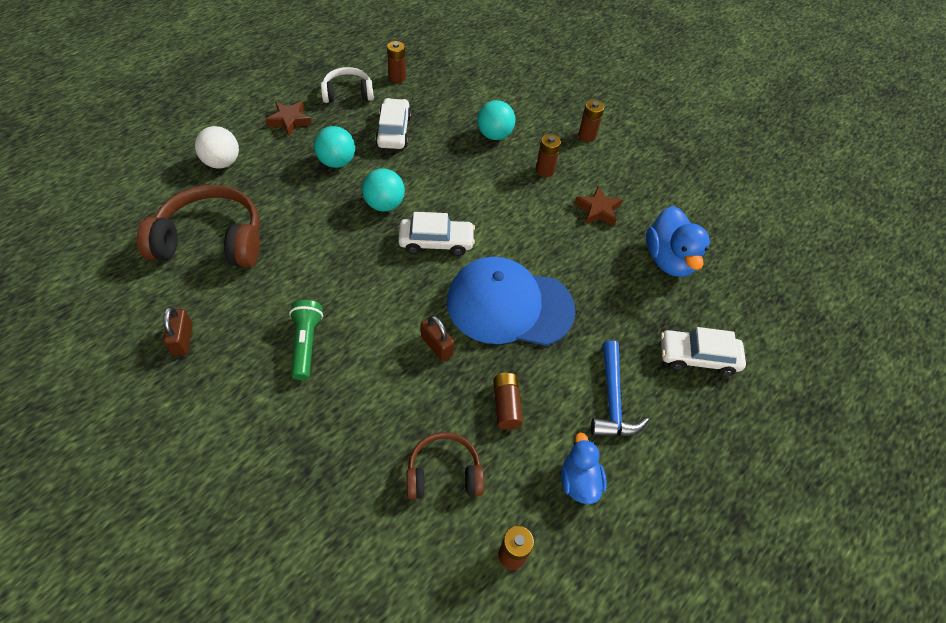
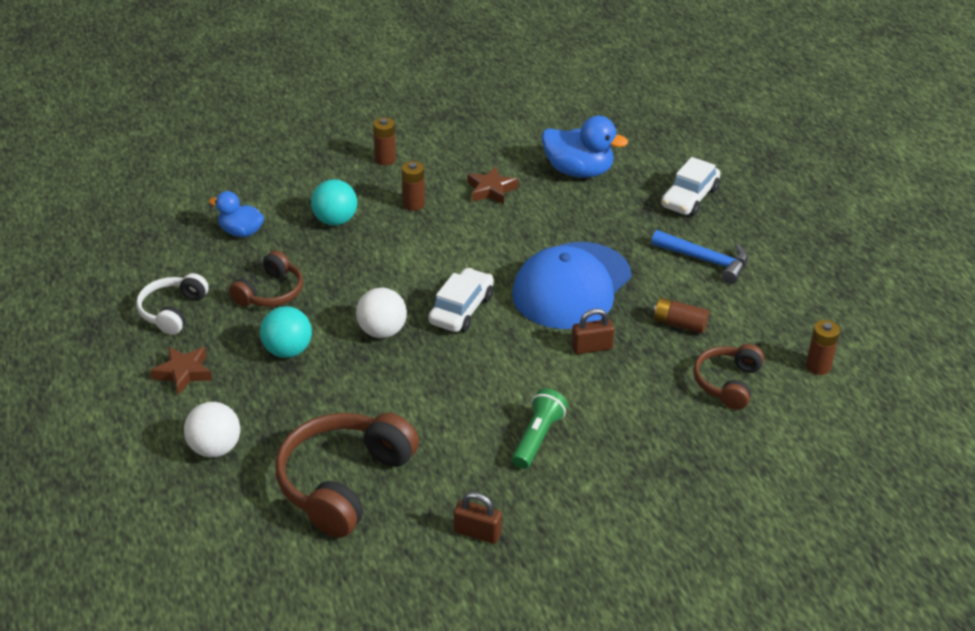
camera: 60 degrees left, 15 degrees down
(306, 343) = (537, 438): green flashlight -> green flashlight turned 90 degrees clockwise
(384, 204) = (382, 331): turquoise ball -> white ball
(394, 131) = (270, 292): white car -> brown headphones
(397, 77) = (177, 263): brown battery -> none
(579, 481) = (771, 307): blue duck -> blue duck (241, 232)

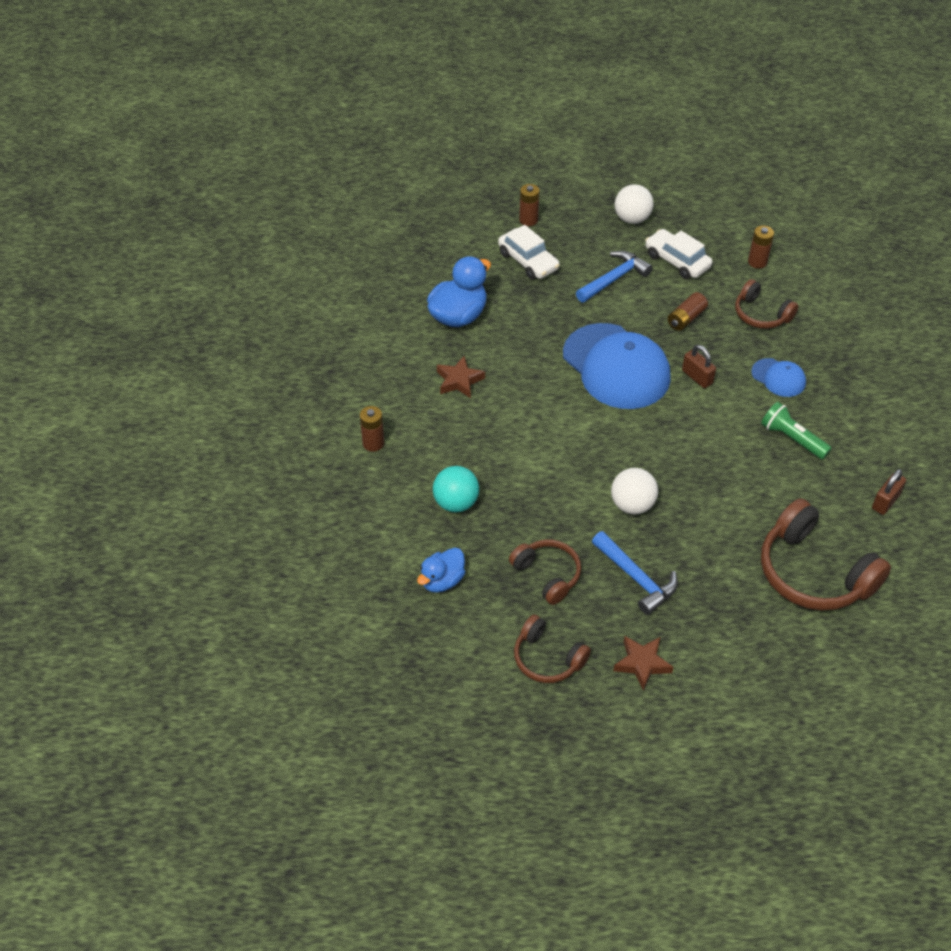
camera: 70 degrees left, 10 degrees up
(172, 311) = (547, 658): white headphones -> brown headphones
(215, 448) = (750, 656): white ball -> white ball (632, 219)
(288, 351) = (636, 578): turquoise ball -> blue hammer
(414, 204) = (456, 439): brown battery -> brown battery (528, 220)
(461, 309) = (621, 444): white car -> white car (677, 261)
(591, 347) = (697, 377): brown padlock -> brown padlock turned 45 degrees counterclockwise
(630, 413) = (778, 378): none -> blue cap

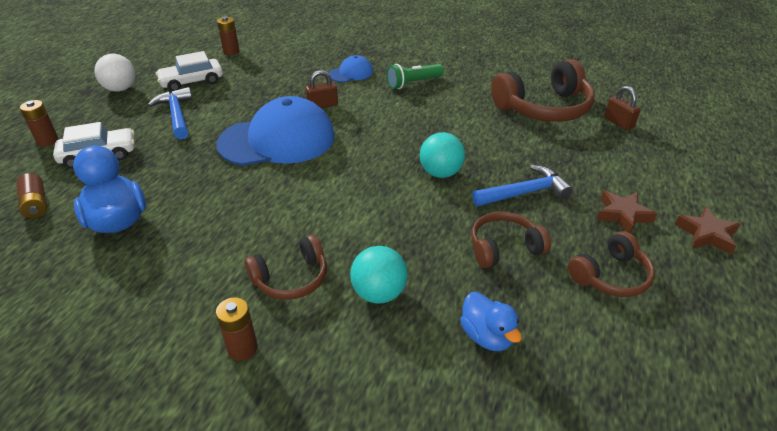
camera: 70 degrees left, 10 degrees down
(459, 381) = (208, 244): brown star -> brown star (706, 234)
(632, 505) = (440, 173): white ball -> turquoise ball
(686, 318) = (257, 94): brown battery -> brown battery (36, 204)
(761, 314) = (284, 63): brown headphones -> brown headphones (291, 278)
(885, 502) = (489, 66): brown padlock -> brown padlock (618, 122)

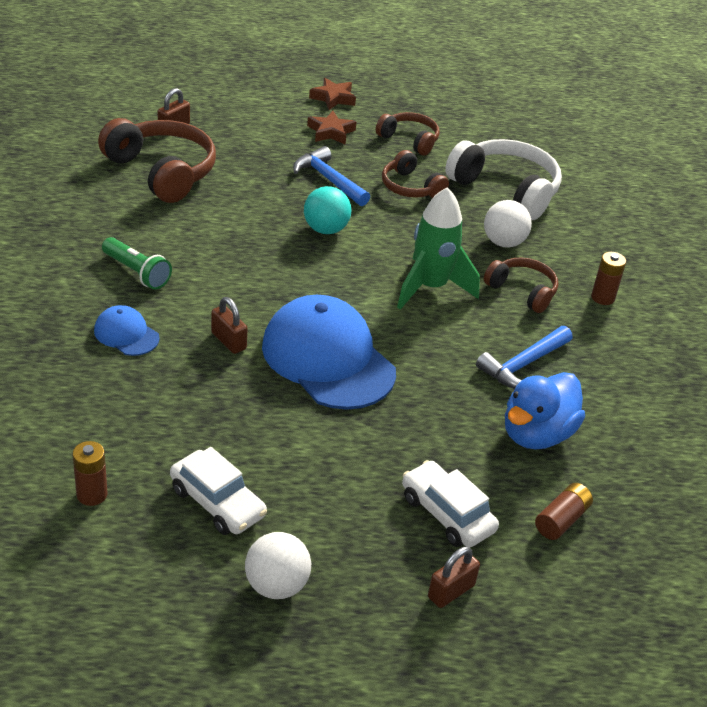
camera: 115 degrees left, 0 degrees up
(48, 141) = (451, 591): brown battery -> brown padlock
(176, 115) = (318, 478): blue hammer -> blue hammer (523, 365)
(330, 214) = (430, 288): none -> green rocket
(379, 293) = (503, 242): turquoise ball -> white ball
(487, 336) = (506, 190): blue duck -> white headphones

